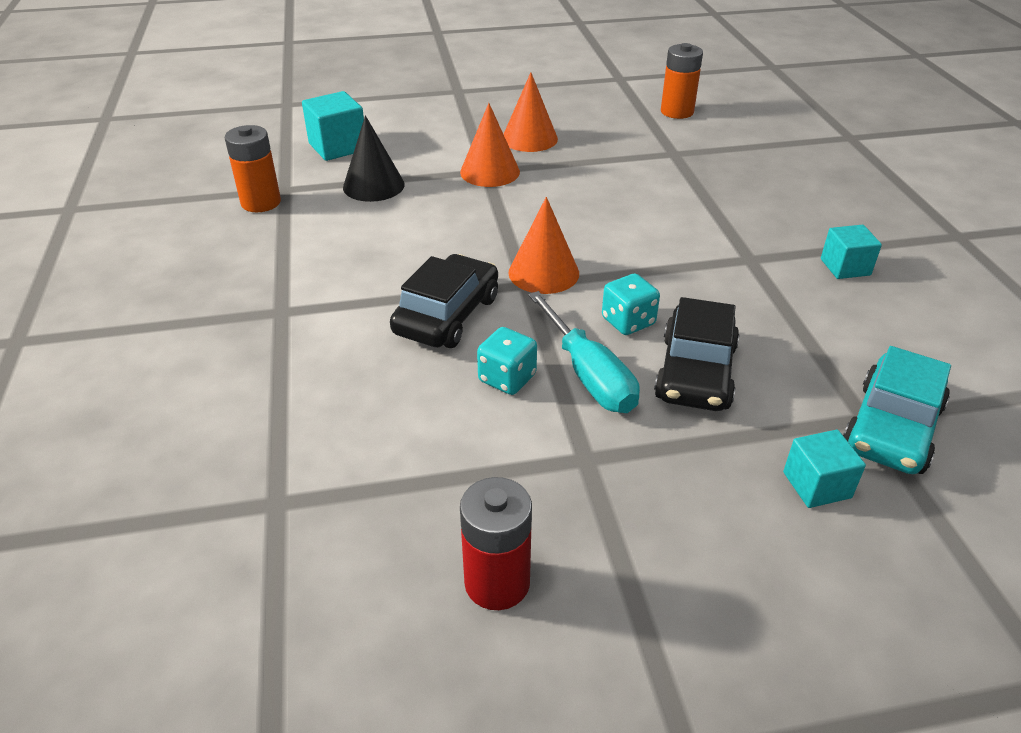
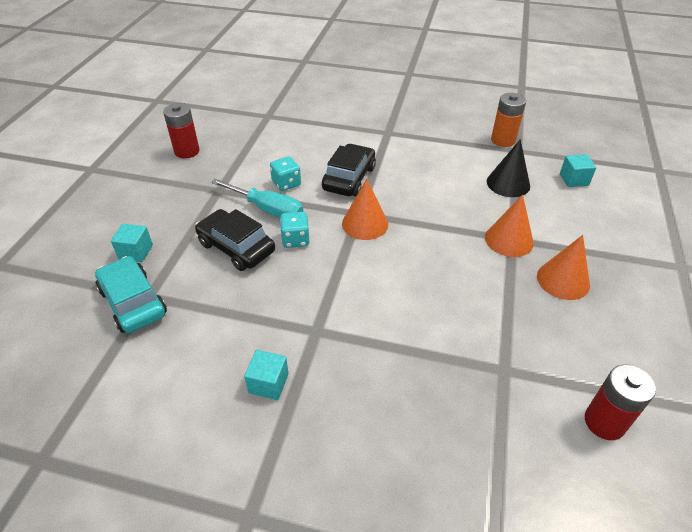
camera: 115 degrees right, 5 degrees up
(338, 147) = (574, 179): turquoise cube -> turquoise cube, size x0.66
(447, 315) = (349, 178): black car -> black car turned 120 degrees counterclockwise
(588, 374) = (267, 209): turquoise screwdriver -> turquoise screwdriver turned 150 degrees counterclockwise
(677, 112) = (604, 422): orange battery -> red battery

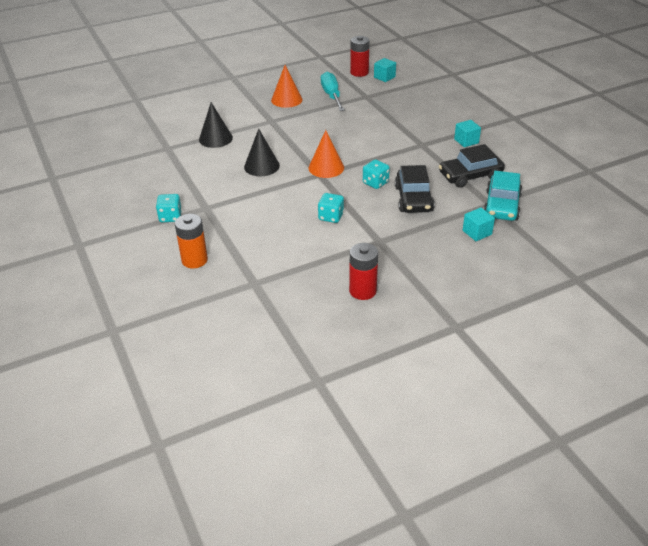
camera: 130 degrees left, 5 degrees down
(267, 209) = (366, 208): turquoise screwdriver -> turquoise screwdriver (331, 95)
(349, 178) = (289, 195): black car -> black car (470, 176)
(396, 114) = (170, 217): none -> turquoise dice
(418, 186) = (261, 166): none -> black cone
(503, 140) = (159, 157): orange battery -> orange battery (194, 260)
(509, 240) = (274, 121): orange cone -> none
(574, 179) = (182, 120): turquoise cube -> turquoise cube (384, 77)

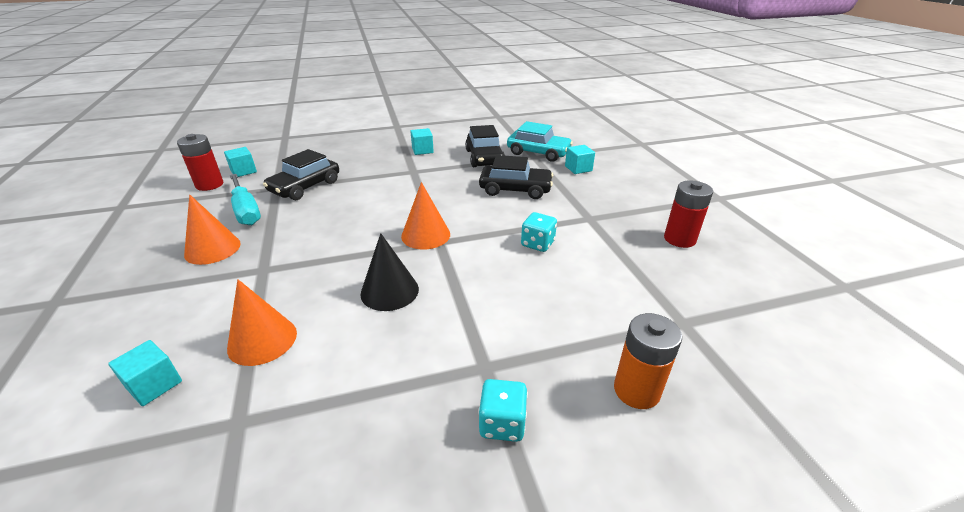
camera: 80 degrees left, 5 degrees down
(185, 122) = (154, 384): none -> turquoise cube
(215, 138) = (262, 340): black cone -> orange cone
(331, 95) = (246, 211): turquoise screwdriver -> turquoise screwdriver turned 120 degrees counterclockwise
(373, 106) = (305, 187): none -> black car
(375, 183) = (476, 206): turquoise dice -> none

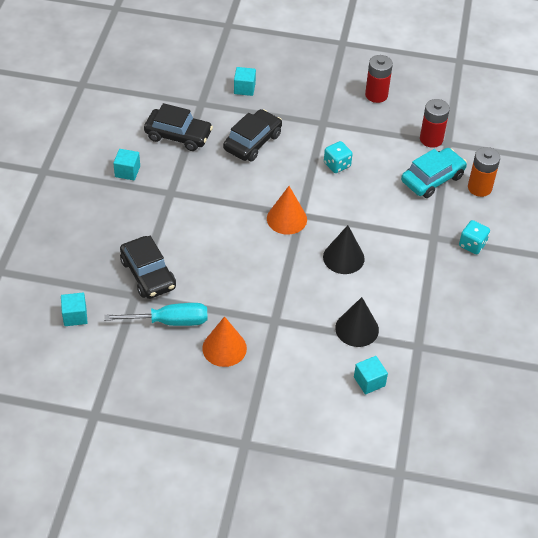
camera: 65 degrees left, 15 degrees up
(209, 185) = (90, 345): red battery -> red battery (431, 139)
(262, 340) = (357, 329): orange cone -> black cone
(538, 152) = (195, 97): turquoise car -> turquoise car (432, 179)

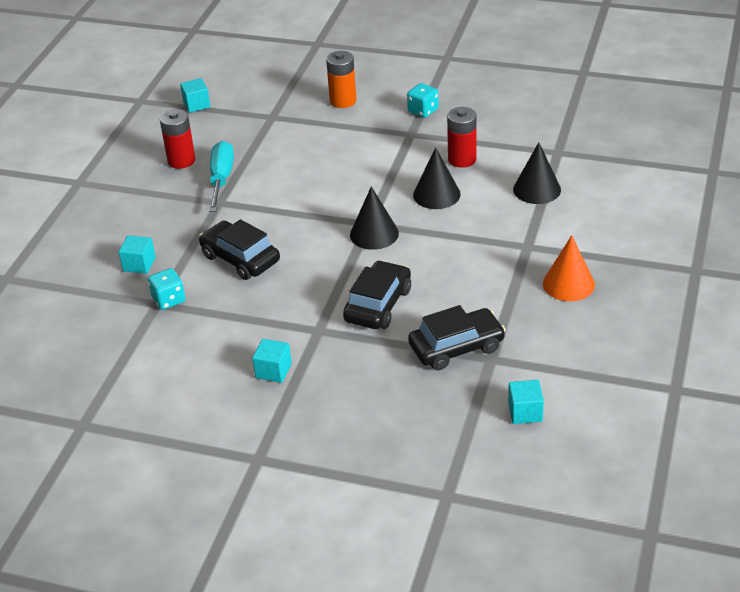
camera: 80 degrees left, 10 degrees down
(169, 321) = (531, 328): turquoise screwdriver -> turquoise screwdriver (221, 179)
(178, 135) = (214, 323): black car -> black car (378, 305)
(286, 219) = (374, 234): orange cone -> black cone
(337, 165) = (292, 194): turquoise dice -> turquoise dice (169, 300)
(369, 381) = (605, 184): turquoise cube -> turquoise cube (196, 105)
(431, 139) = (264, 127): red battery -> red battery (462, 159)
(432, 179) = (325, 129): turquoise car -> none

